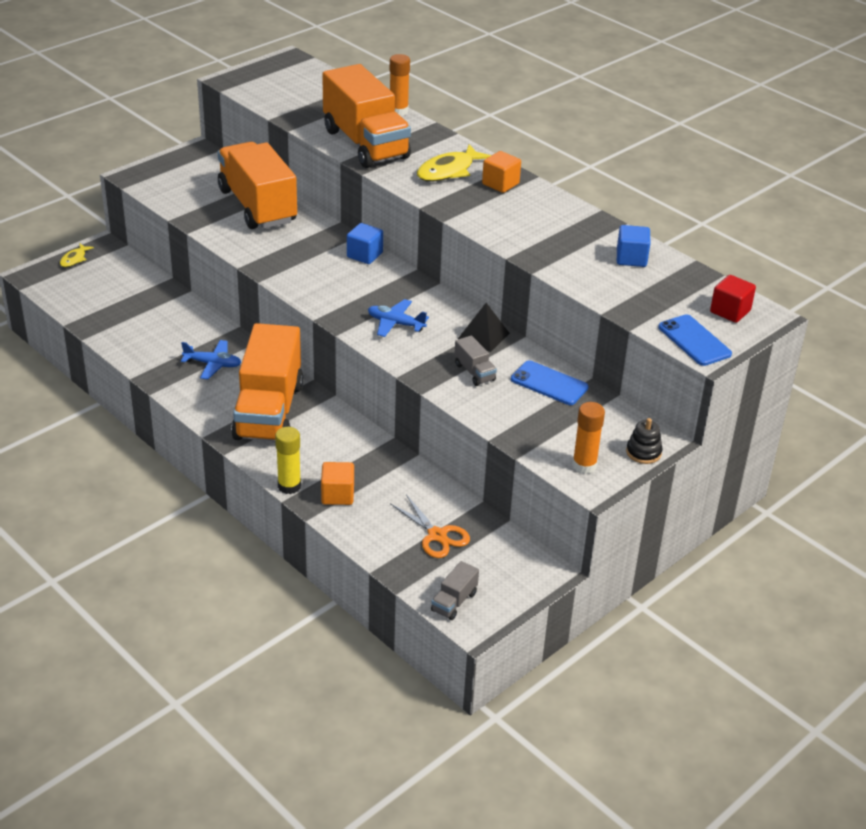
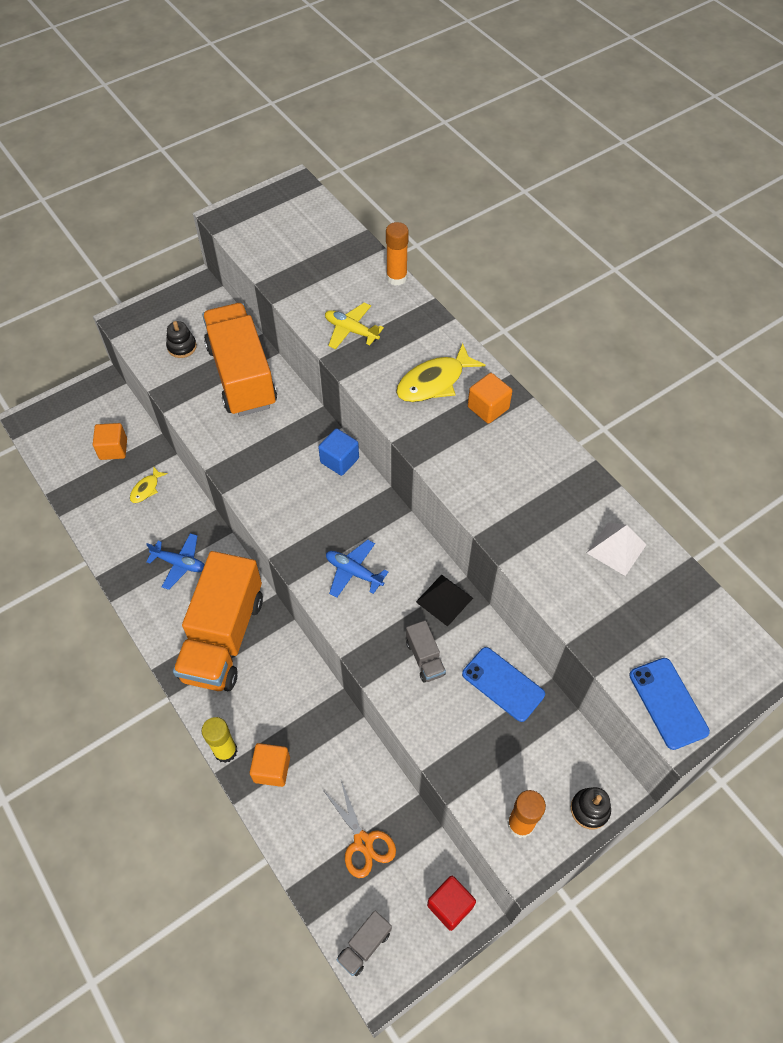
camera: 10 degrees right, 20 degrees up
(74, 259) = (71, 400): yellow fish -> yellow fish (146, 489)
(126, 290) = (113, 449): none -> orange cube
(194, 190) = (182, 347): none -> black stacking toy
(365, 144) = (351, 330): orange truck -> yellow plane
(631, 258) = (616, 548): blue cube -> white pyramid
(730, 311) = (718, 653): red cube -> red cube (450, 905)

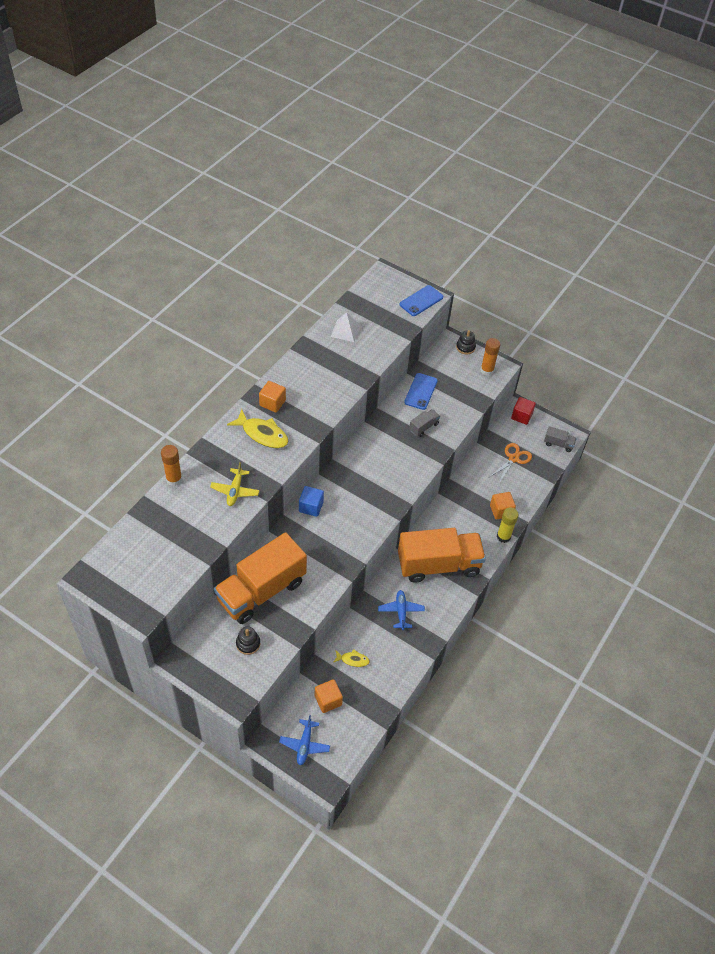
camera: 115 degrees left, 5 degrees down
(354, 572) = (388, 474): blue plane -> blue plane (304, 744)
(444, 600) = (384, 427): black pyramid -> none

